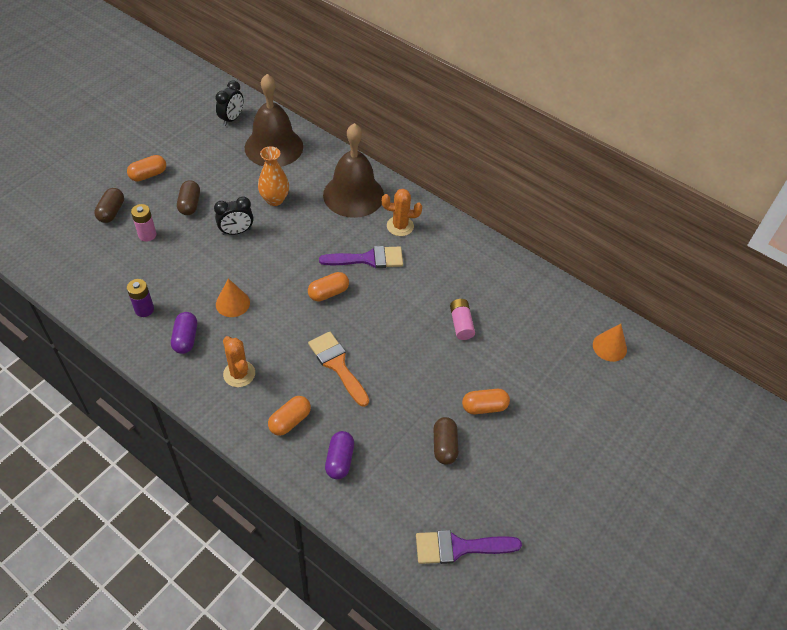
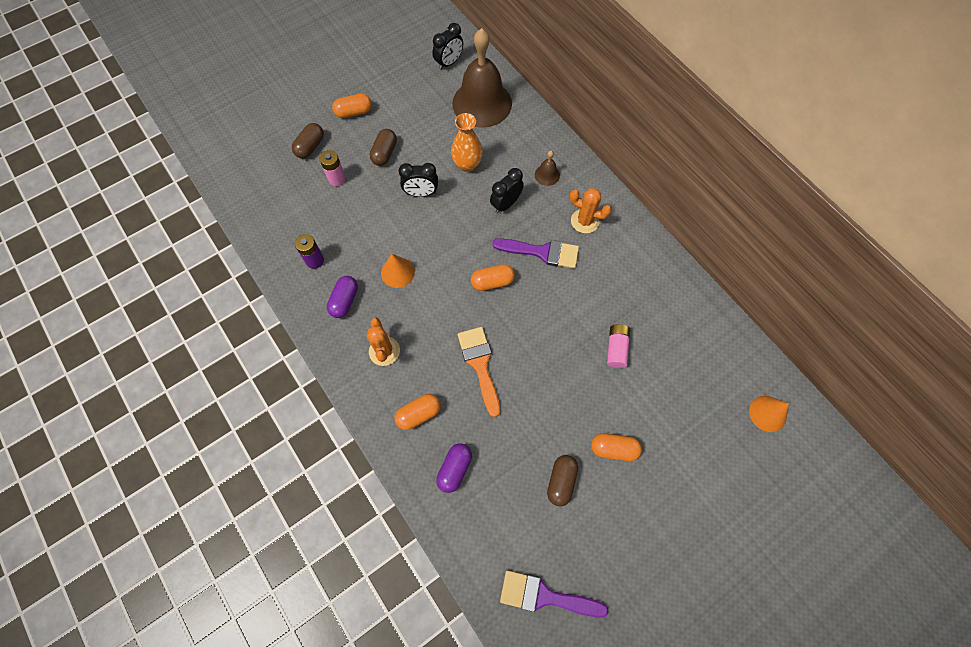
camera: 20 degrees right, 15 degrees up
(322, 226) = (506, 204): none -> black clock
(353, 195) = (547, 175): brown bell -> brown bell, size x0.40

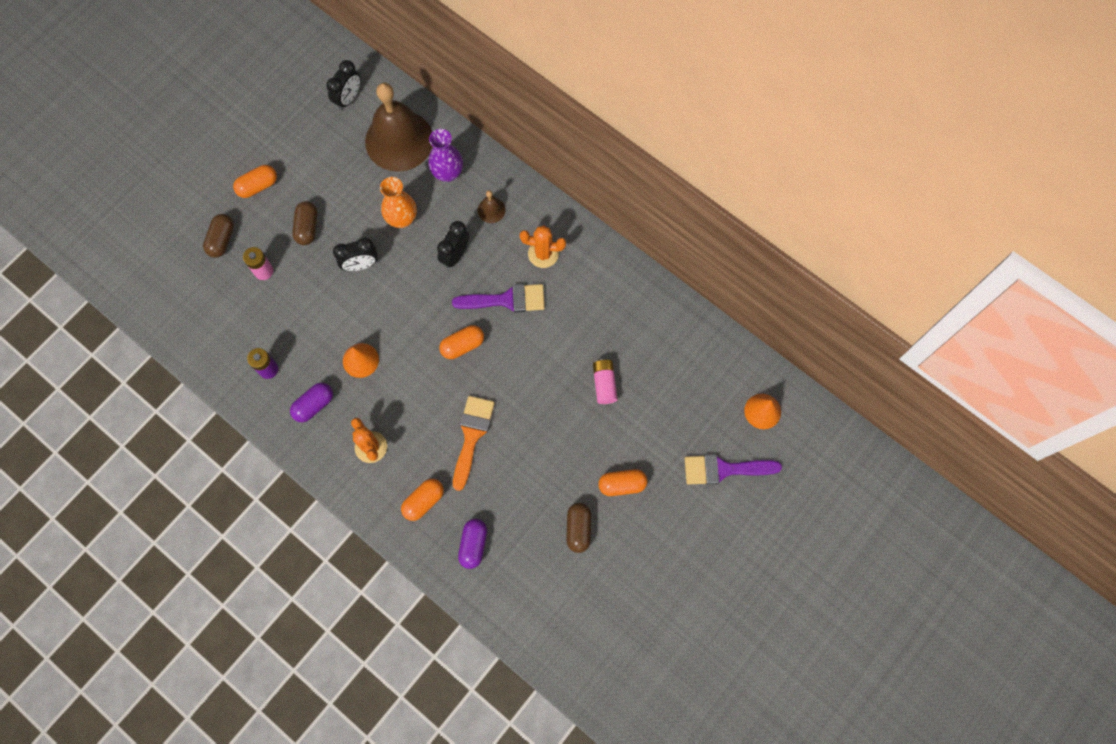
camera: 15 degrees left, 5 degrees up
(344, 301) = (314, 405): purple capsule -> purple capsule turned 45 degrees clockwise
(480, 365) = (471, 436): orange brush -> orange brush turned 45 degrees clockwise
(516, 137) = (447, 173): none -> purple vase
(545, 596) = (586, 637): purple brush -> purple brush (724, 469)

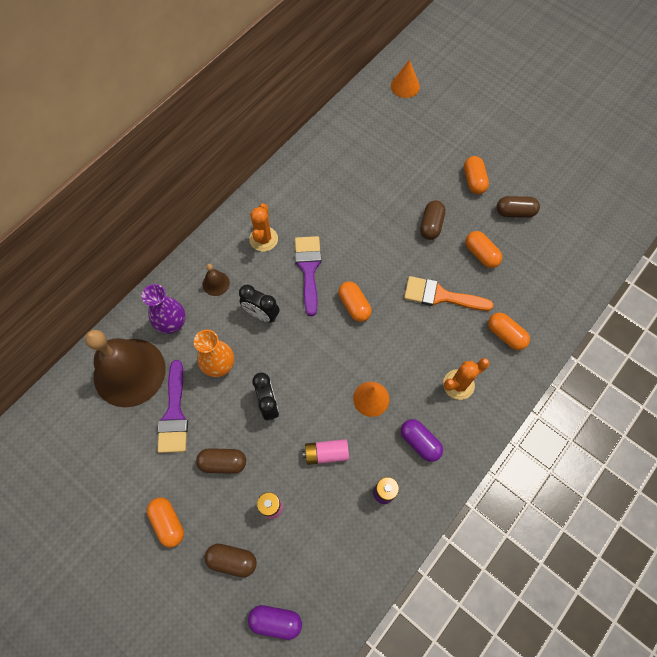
camera: 90 degrees left, 5 degrees down
(348, 98) = (71, 427): black clock -> none
(473, 545) = (539, 292): purple capsule -> purple capsule (276, 621)
(522, 484) = (481, 254): none -> orange capsule
(560, 431) = (431, 225): none -> brown capsule
(604, 384) = (387, 192): pink battery -> pink battery (326, 453)
(724, 469) = (454, 112): purple brush -> purple brush (174, 414)

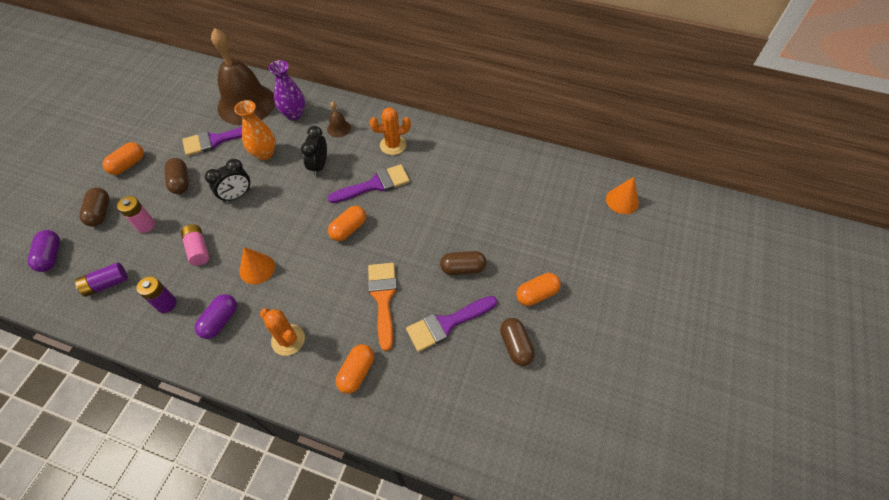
camera: 70 degrees right, 10 degrees down
(337, 555) = (106, 284): none -> purple battery
(481, 254) = (447, 324): orange capsule -> purple brush

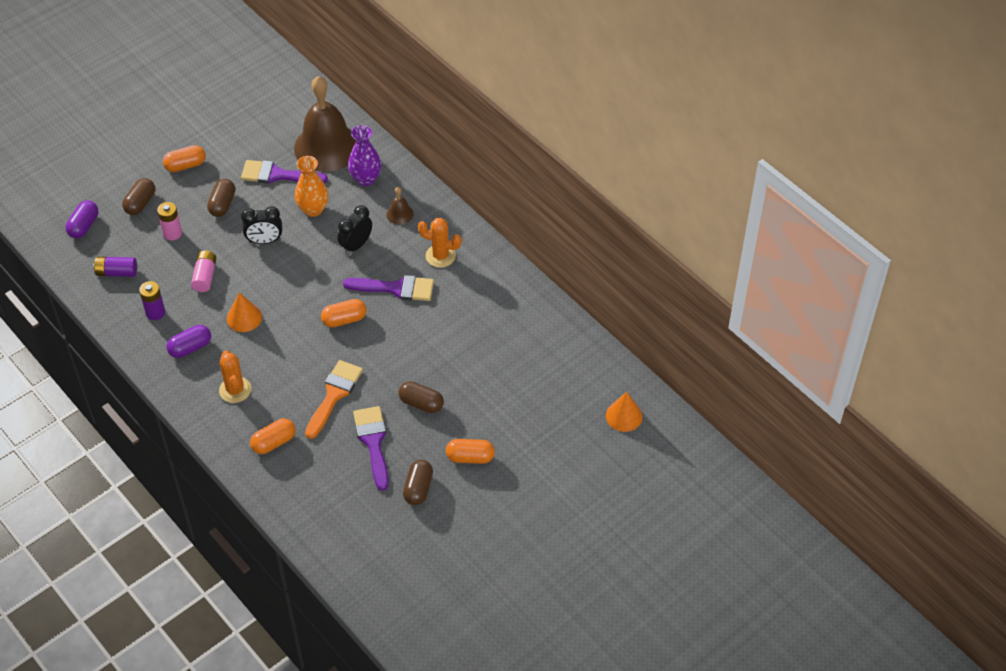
camera: 30 degrees right, 5 degrees down
(447, 324) = (373, 442): purple brush -> purple brush turned 75 degrees clockwise

